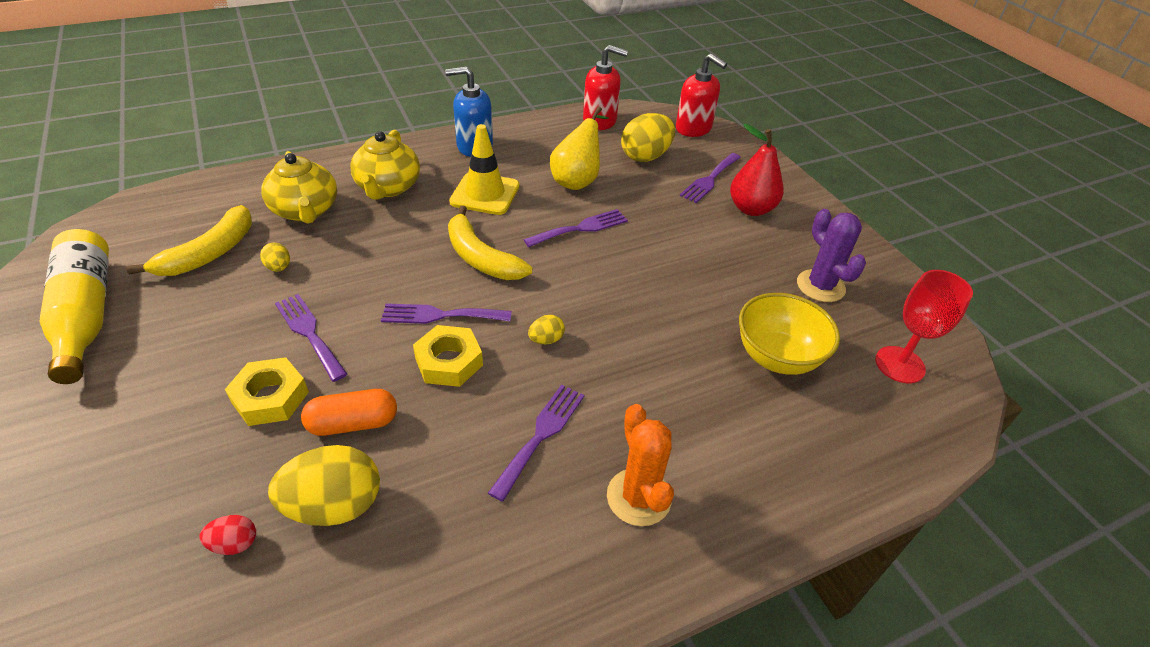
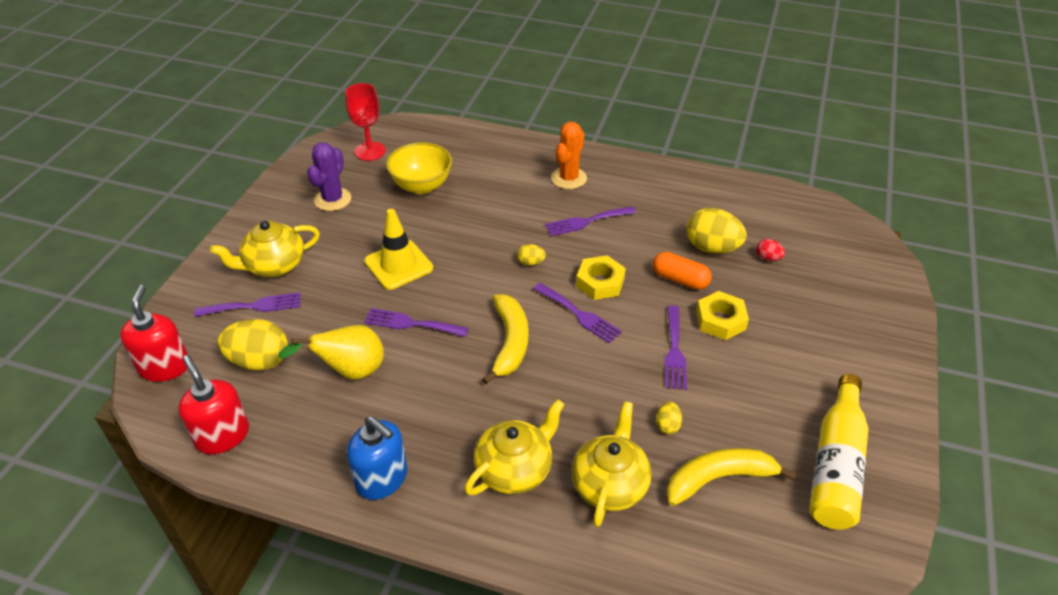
camera: 135 degrees left, 0 degrees up
(485, 194) = (441, 405): yellow traffic cone -> yellow traffic cone (398, 265)
(751, 209) = (274, 265): red pear -> yellow teapot

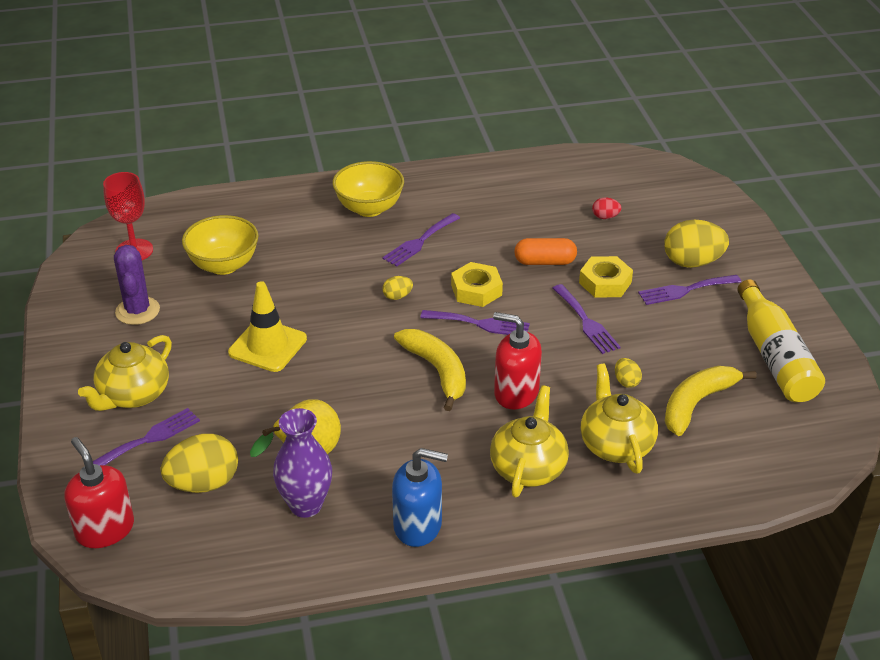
camera: 30 degrees left, 5 degrees down
(222, 435) = (229, 559): red soap dispenser -> red soap dispenser (516, 393)
(314, 416) = (306, 505): none -> purple vase
(411, 323) = (328, 392): purple fork -> purple fork (685, 290)
(568, 178) = (369, 208): orange cactus -> yellow bowl
(712, 248) = (551, 225): yellow egg -> yellow egg (692, 262)

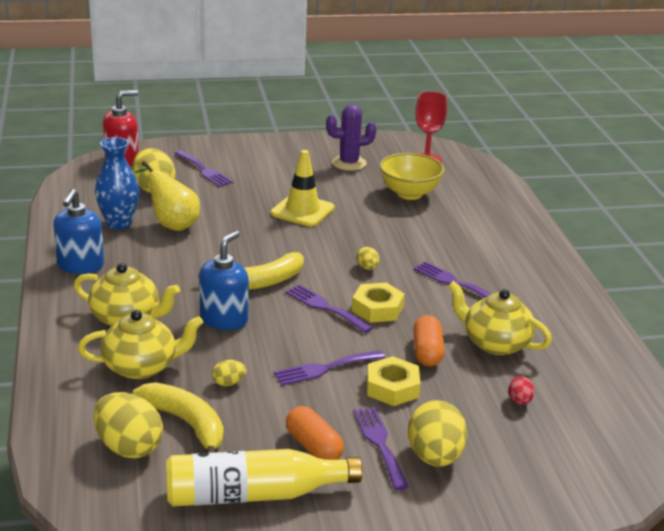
camera: 90 degrees right, 10 degrees down
(133, 395) = (252, 164): yellow teapot -> yellow teapot (495, 343)
(306, 505) = (119, 223): purple vase -> blue vase
(369, 208) = (506, 259): yellow bowl -> none
(480, 324) = (325, 307): purple fork -> purple fork turned 120 degrees clockwise
(516, 393) = (224, 319): red soap dispenser -> blue soap dispenser
(702, 326) = (313, 447): none -> orange capsule
(742, 437) = (129, 447): none -> yellow egg

